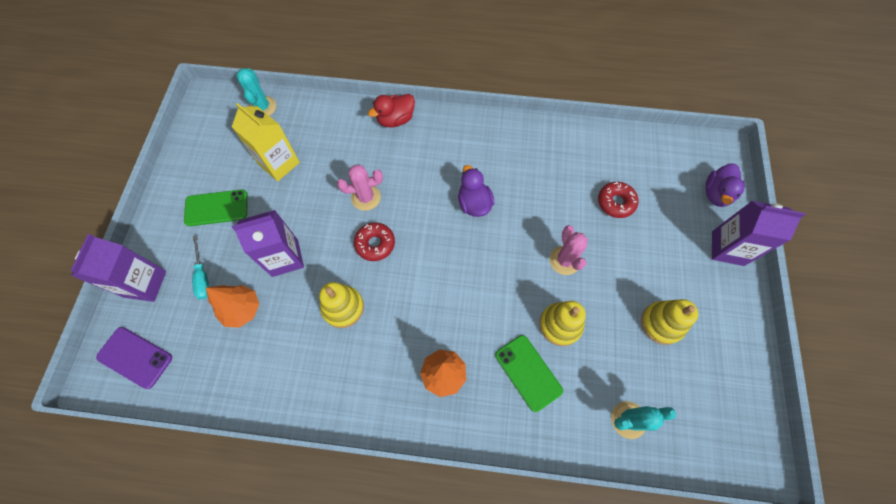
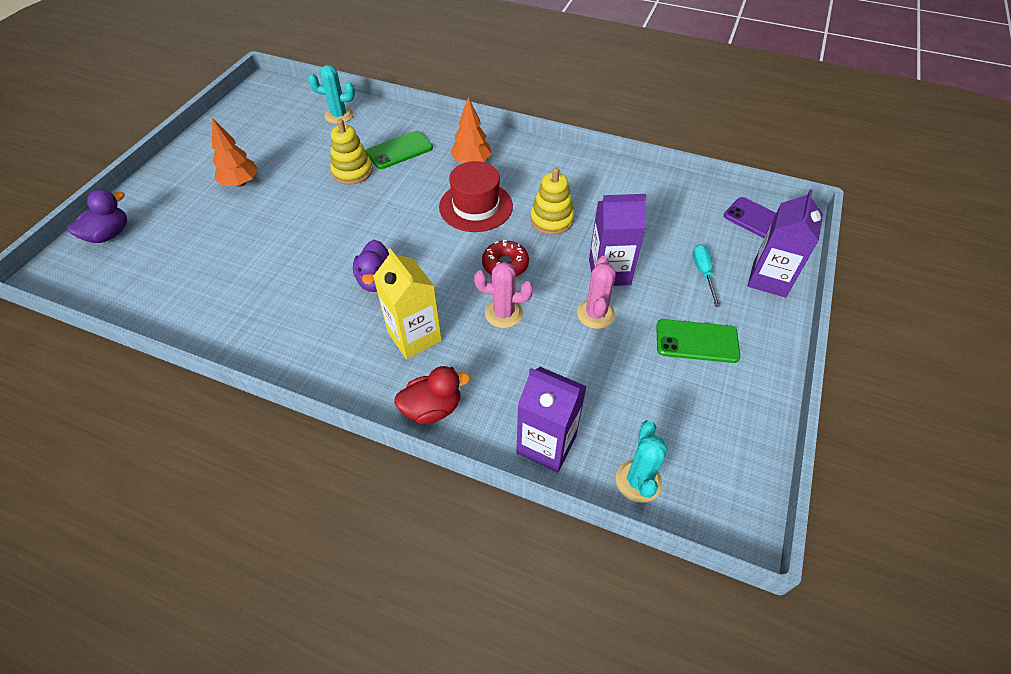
camera: 165 degrees left, 15 degrees down
(242, 309) = (656, 237): orange tree -> orange tree (240, 183)
(279, 163) = (613, 381): yellow carton -> yellow carton (414, 336)
(419, 307) = (476, 206): none -> red hat
(528, 372) = (399, 150): green phone -> green phone turned 75 degrees clockwise
(564, 260) = (314, 213): pink cactus -> pink cactus (595, 314)
(615, 202) = (221, 249): red donut -> none
(661, 323) = (264, 157): yellow stacking toy -> none
(727, 248) = (151, 191): purple carton -> purple carton (546, 444)

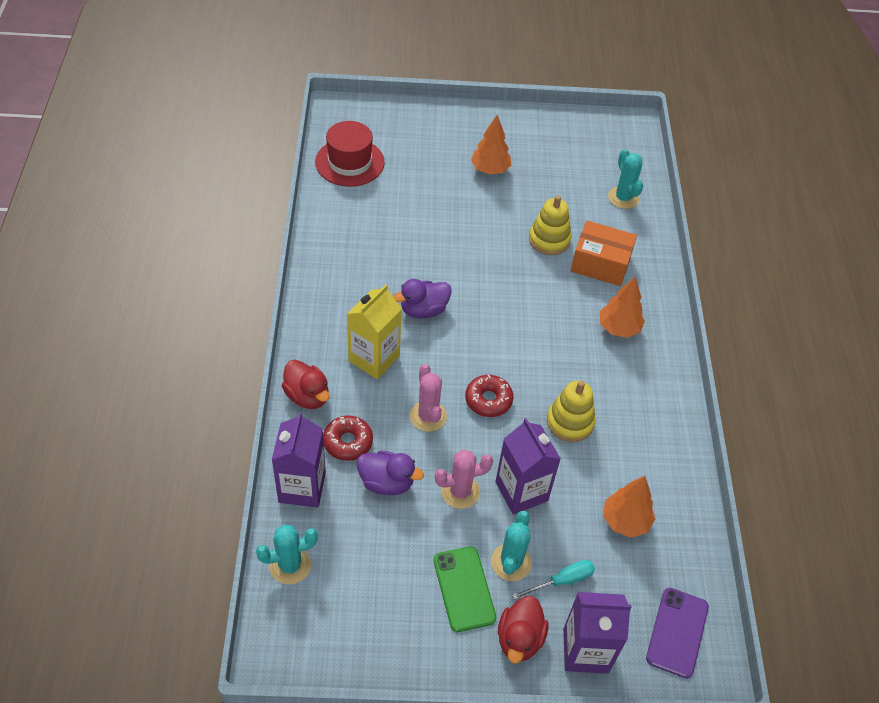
camera: 65 degrees right, 0 degrees up
(109, 235) = (390, 120): purple duck -> purple duck (387, 482)
(399, 150) = (600, 264): green phone -> orange box
(476, 206) = (554, 352): red hat -> red hat (349, 162)
(506, 387) = (348, 442): none -> red donut
(657, 218) = (625, 521): none -> orange tree
(678, 301) = (511, 562): none -> turquoise cactus
(752, 317) = (519, 639): none -> red duck

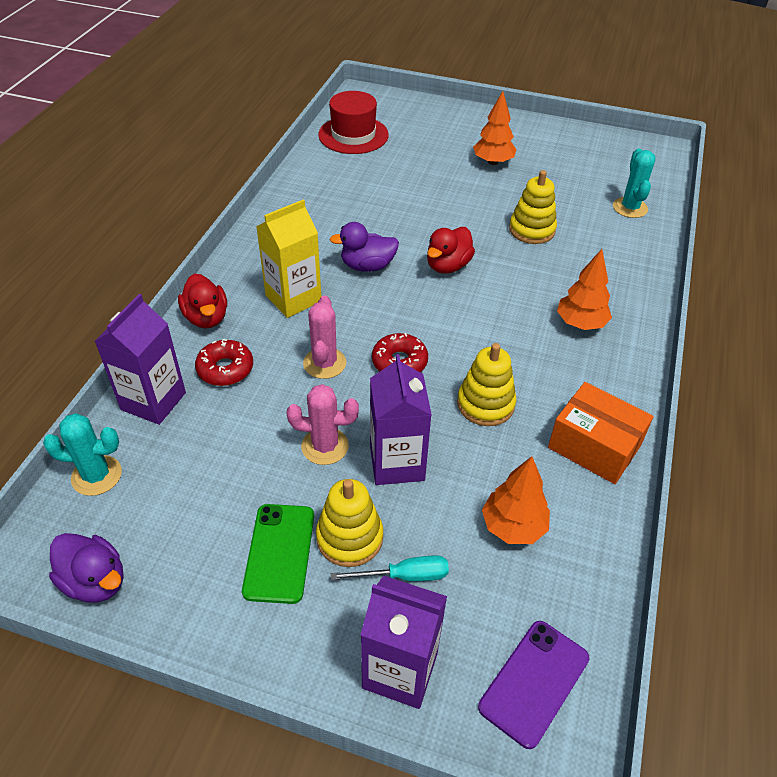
camera: 20 degrees right, 5 degrees down
(387, 482) = (247, 417): purple duck -> purple duck (95, 581)
(511, 562) = (349, 538): turquoise cactus -> yellow stacking toy
(519, 639) = (320, 631): red duck -> red duck (448, 266)
(600, 264) = (581, 261): orange box -> orange box (594, 446)

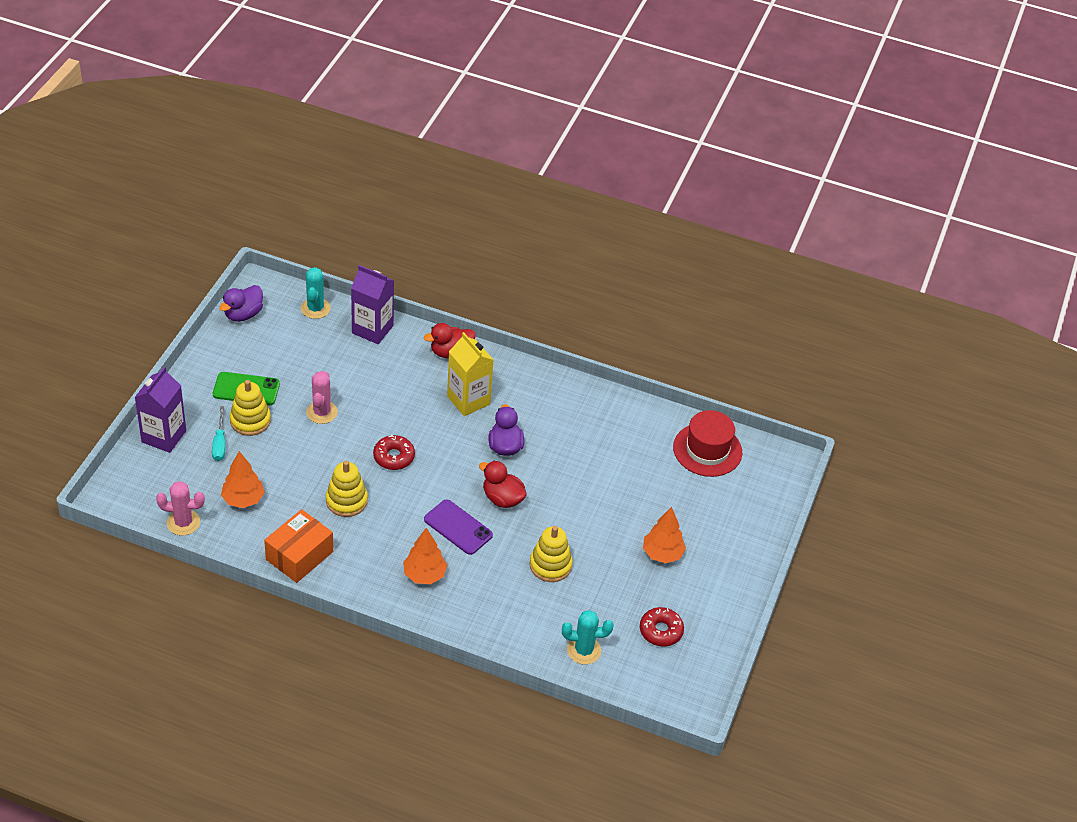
camera: 90 degrees right, 0 degrees up
(225, 369) = (398, 363): red donut -> red donut (661, 631)
(324, 363) = (397, 415): pink cactus -> pink cactus (183, 522)
(397, 463) = (302, 447): purple carton -> none
(534, 682) = (143, 492): purple phone -> purple phone (458, 527)

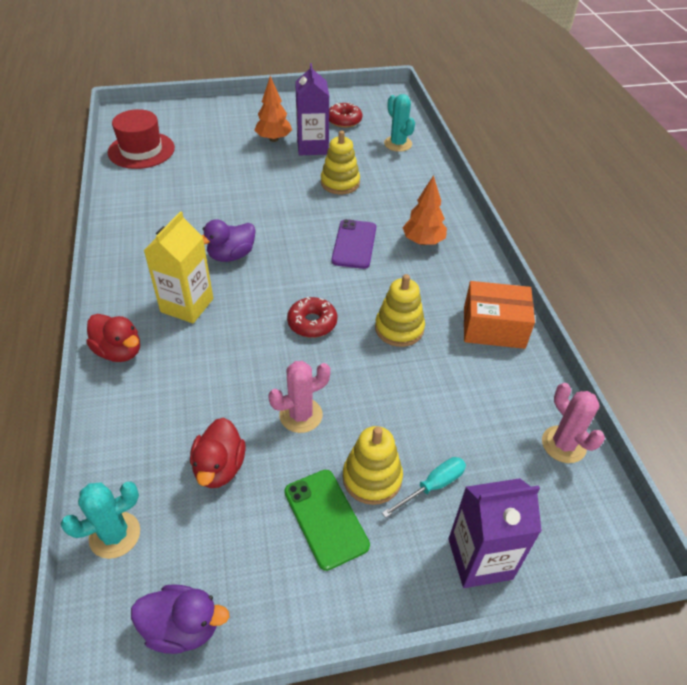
camera: 120 degrees left, 0 degrees up
(243, 499) = (481, 411): orange tree -> none
(372, 329) = (121, 444): purple carton -> purple carton (312, 147)
(502, 498) = (296, 232): red duck -> red duck (219, 467)

